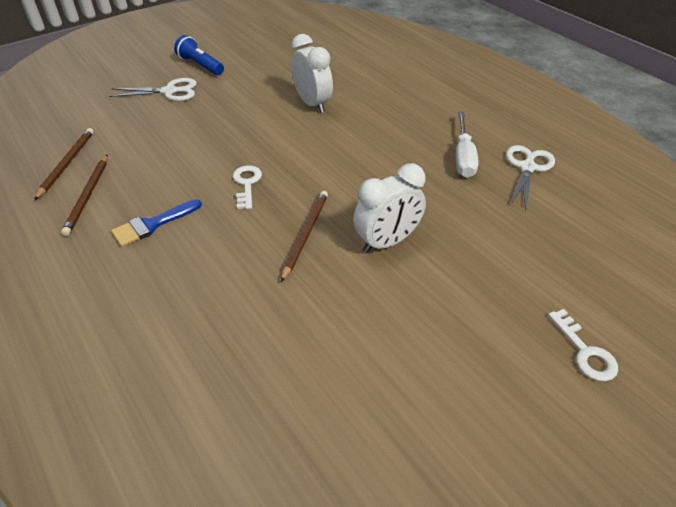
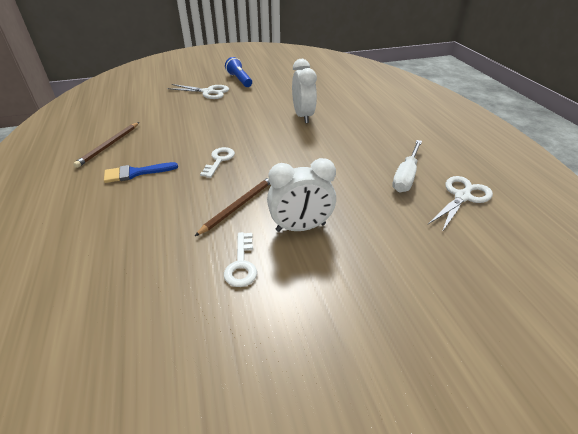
camera: 20 degrees right, 5 degrees down
(67, 164) = (111, 123): brown pencil -> none
(585, 351) = (441, 382): white key -> white key (241, 264)

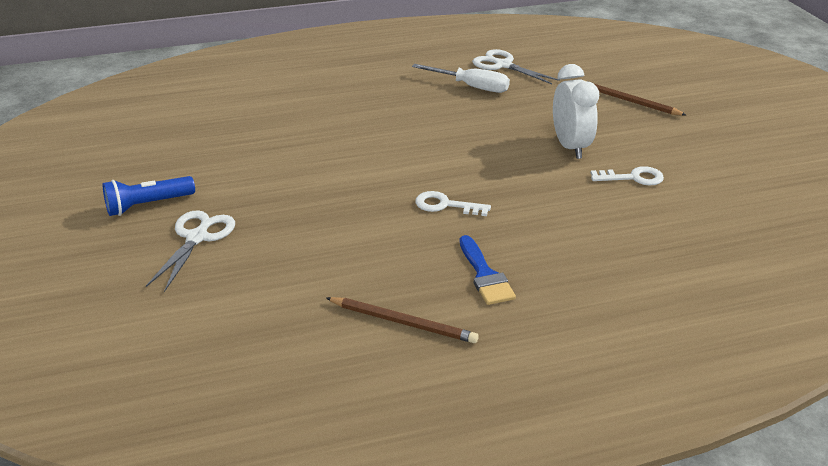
camera: 90 degrees left, 5 degrees down
(238, 206) = (543, 184): brown pencil -> brown pencil (628, 101)
(303, 116) = (319, 142): white clock -> none

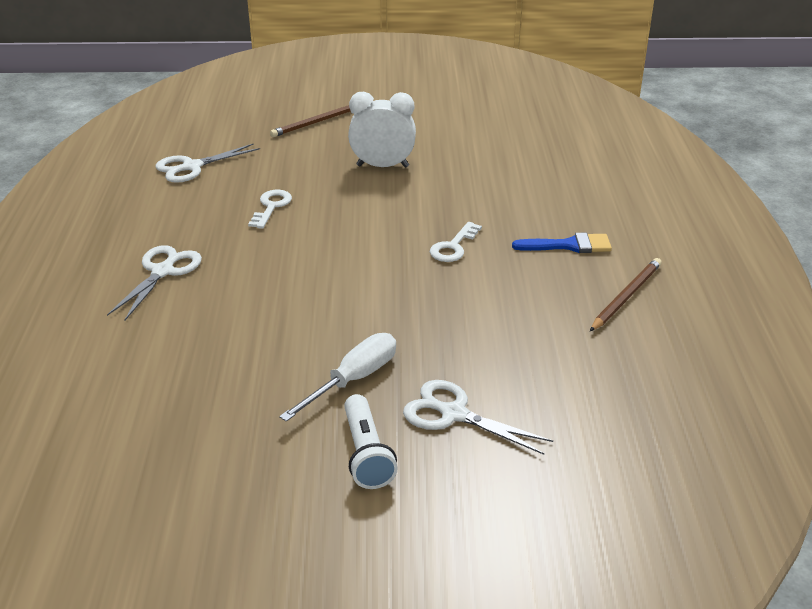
camera: 75 degrees left, 0 degrees up
(148, 205) = (366, 454): blue flashlight -> white flashlight
(347, 87) = (162, 272): none -> white scissors
(471, 87) = (226, 193): white screwdriver -> white screwdriver (353, 380)
(633, 178) = (448, 150): white key -> white key (271, 207)

